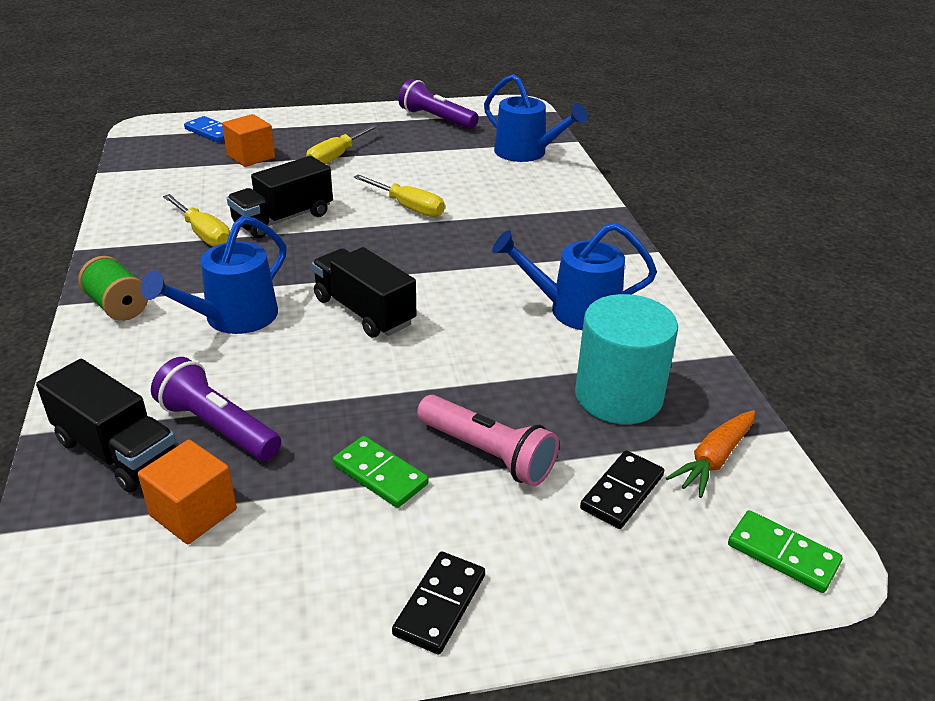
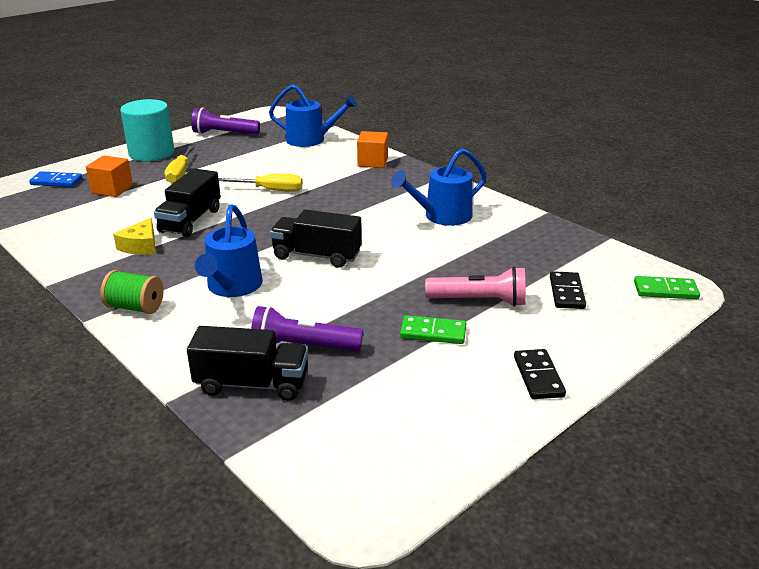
camera: 30 degrees left, 5 degrees down
(193, 512) = (346, 393): orange cube -> orange cube (372, 162)
(203, 234) = (141, 246): yellow screwdriver -> yellow cheese
(618, 396) = (514, 250): turquoise cylinder -> turquoise cylinder (151, 153)
(714, 460) = (592, 262): orange carrot -> none

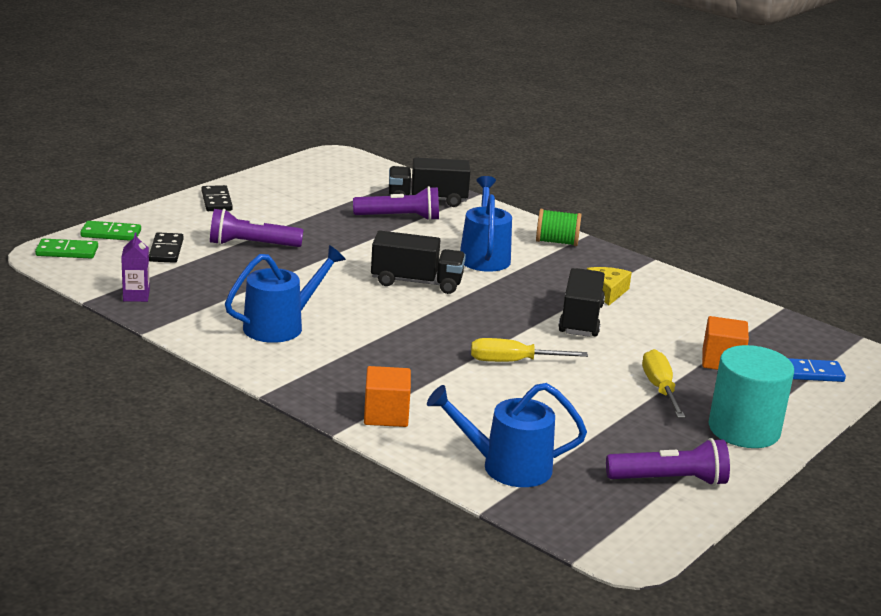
camera: 170 degrees right, 5 degrees down
(433, 333) = (295, 224): green domino -> green domino (111, 234)
(479, 301) = (252, 245): pink flashlight -> purple flashlight
(569, 242) = (136, 296): none -> purple carton

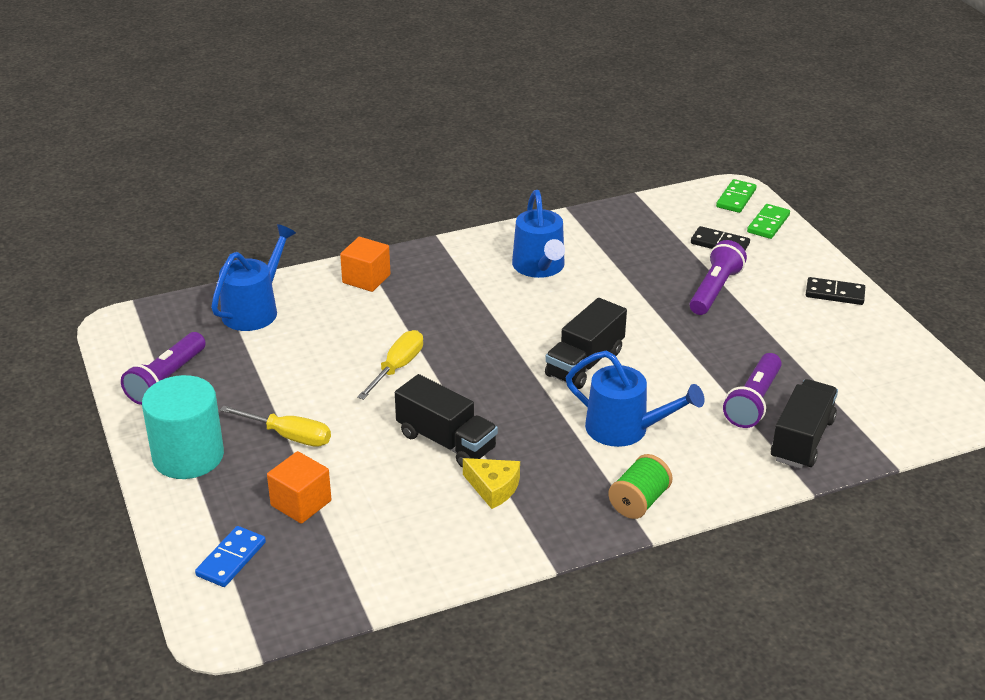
camera: 120 degrees right, 10 degrees up
(136, 296) = (632, 214): purple carton -> none

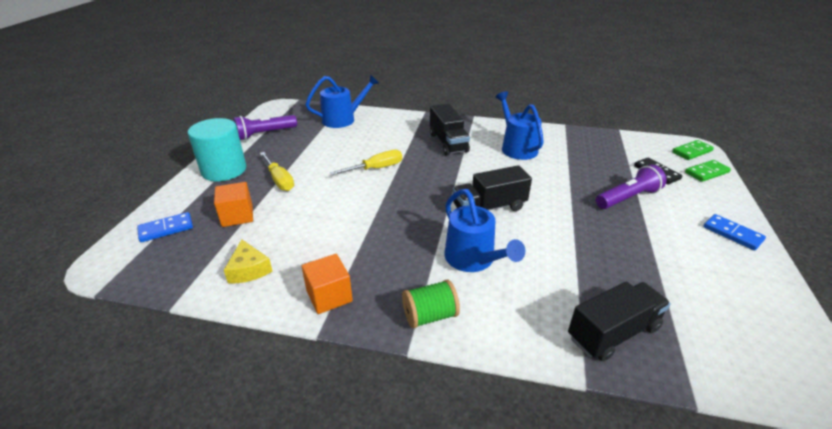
camera: 35 degrees right, 0 degrees up
(366, 279) = (413, 123): orange cube -> orange cube (329, 296)
(446, 441) = (353, 217): black truck -> black truck (448, 143)
(493, 488) = (346, 257): yellow cheese -> yellow cheese (249, 269)
(540, 267) = (516, 148): blue watering can -> blue watering can turned 135 degrees clockwise
(753, 402) = (594, 283): purple flashlight -> none
(834, 294) = (732, 234): black domino -> blue domino

